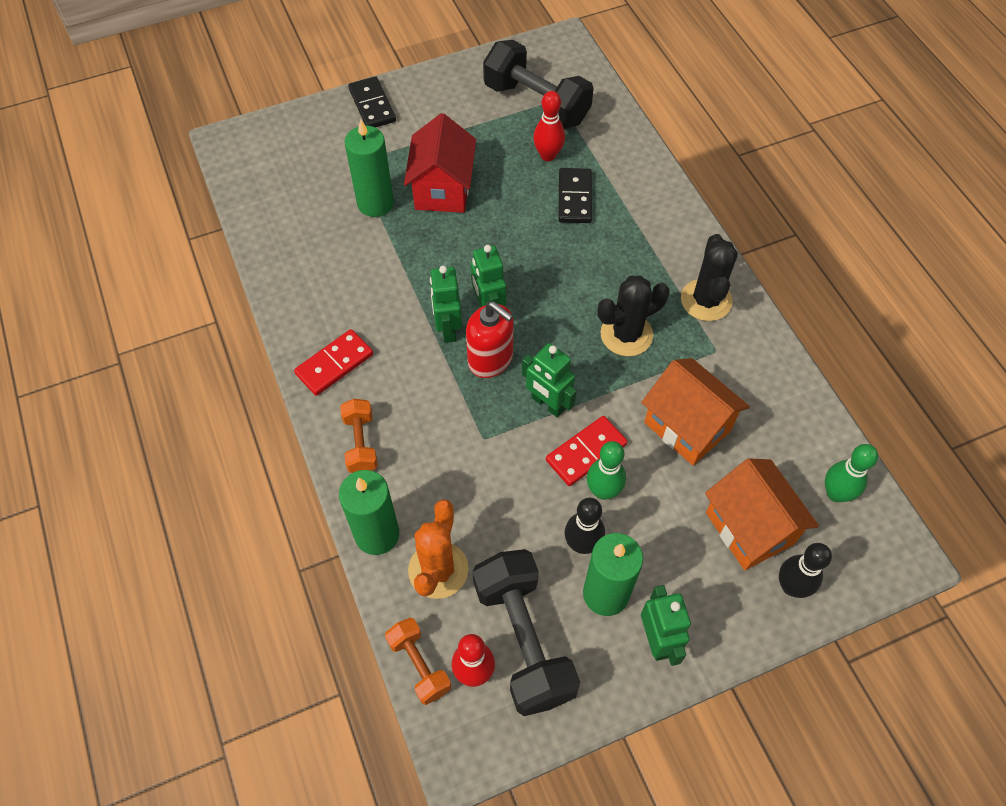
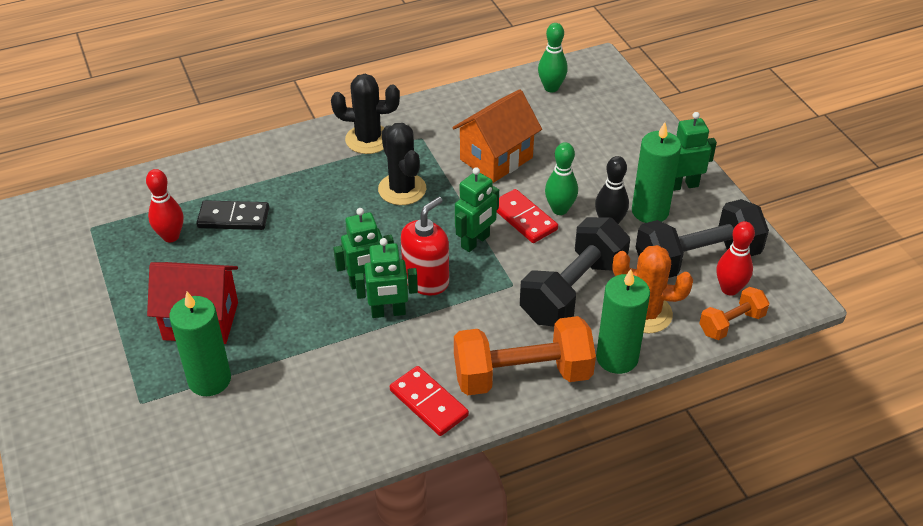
camera: 90 degrees left, 15 degrees down
(361, 443) = (522, 375): orange dumbbell -> orange dumbbell, size x1.88
(372, 105) = (48, 391): black domino -> none
(536, 103) = (91, 244): black dumbbell -> black dumbbell (573, 291)
(749, 528) = (584, 132): orange house -> none
(791, 586) = (628, 116): black bowling pin -> none

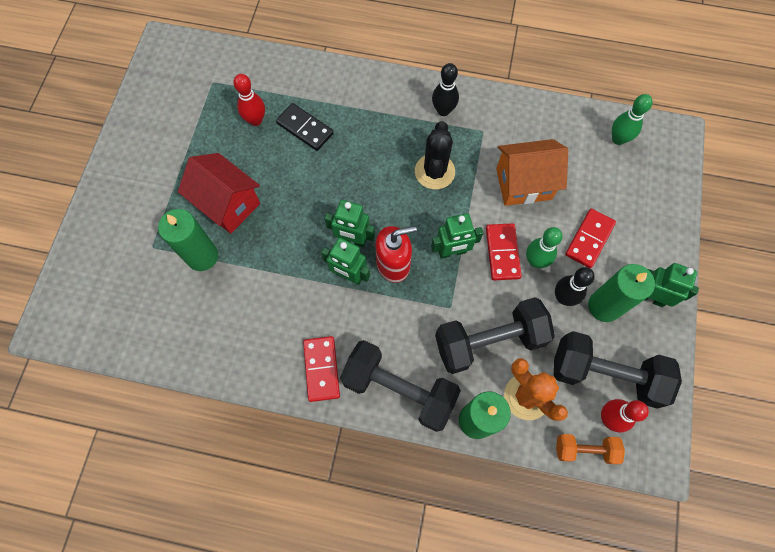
camera: 35 degrees right, 25 degrees up
(368, 139) = (443, 110): black cactus -> black bowling pin
(522, 375) = (399, 389): orange dumbbell -> black dumbbell
(592, 170) = (589, 239): none -> red domino

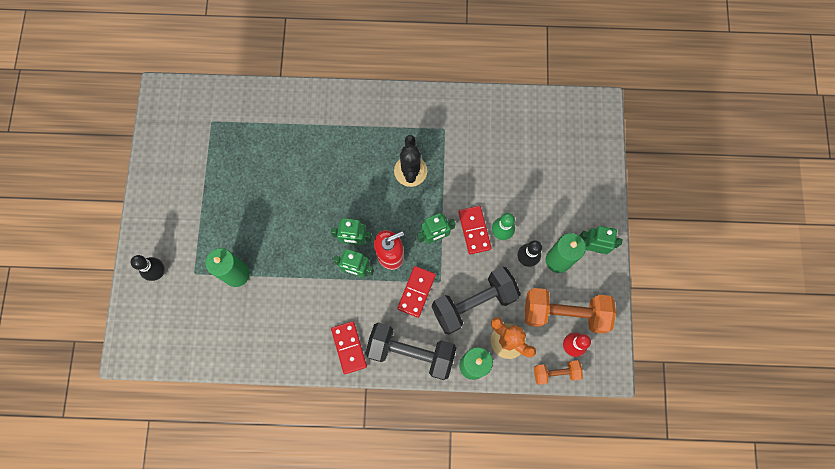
camera: 10 degrees left, 5 degrees up
(228, 204) = (248, 227): red house -> none
(255, 120) = (255, 150): red bowling pin -> none
(305, 128) = (298, 150): black domino -> none
(443, 110) = (409, 116): black bowling pin -> black bowling pin (158, 272)
(523, 184) = (483, 169): orange house -> none
(589, 239) = (541, 207): red domino -> red domino (416, 292)
(605, 374) = (565, 313): black dumbbell -> orange dumbbell
(618, 139) = (554, 118): green bowling pin -> none

